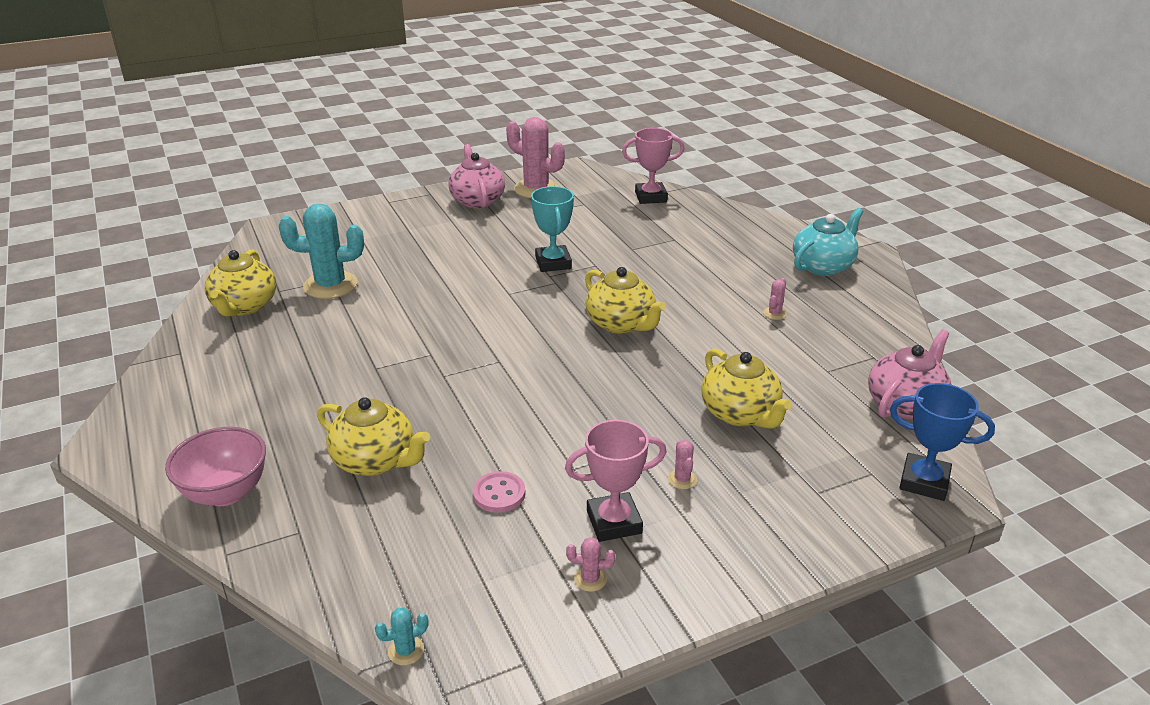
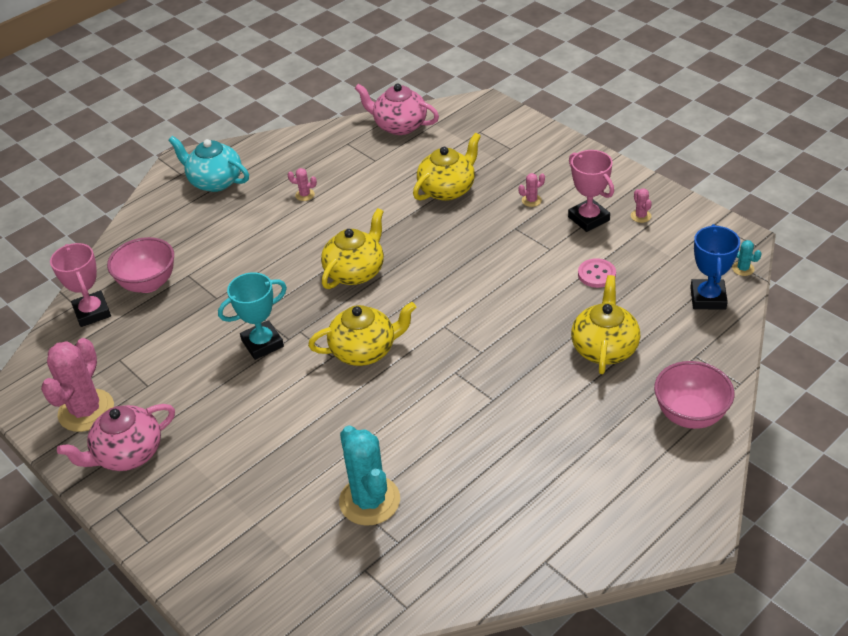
camera: 105 degrees left, 10 degrees up
(244, 306) = (441, 556): yellow teapot -> yellow teapot (365, 351)
(673, 221) = (148, 284): none -> pink bowl
(924, 481) = (476, 113): blue trophy -> blue trophy (707, 298)

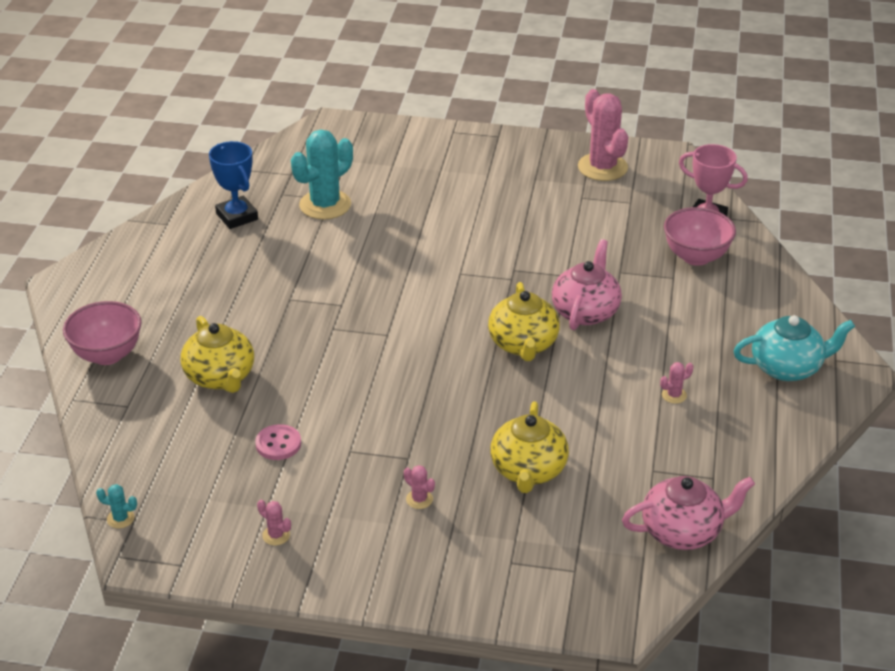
camera: 140 degrees right, 5 degrees down
(128, 454) = (533, 160): pink teapot -> pink teapot (586, 311)
(262, 343) = (530, 257): turquoise trophy -> none
(365, 351) = (437, 288): yellow teapot -> none
(369, 500) = (325, 205): turquoise cactus -> turquoise cactus turned 75 degrees counterclockwise
(531, 200) = (419, 499): pink cactus -> pink cactus turned 75 degrees counterclockwise
(588, 219) = (335, 505): pink trophy -> none
(707, 298) = (144, 468): blue trophy -> blue trophy (237, 216)

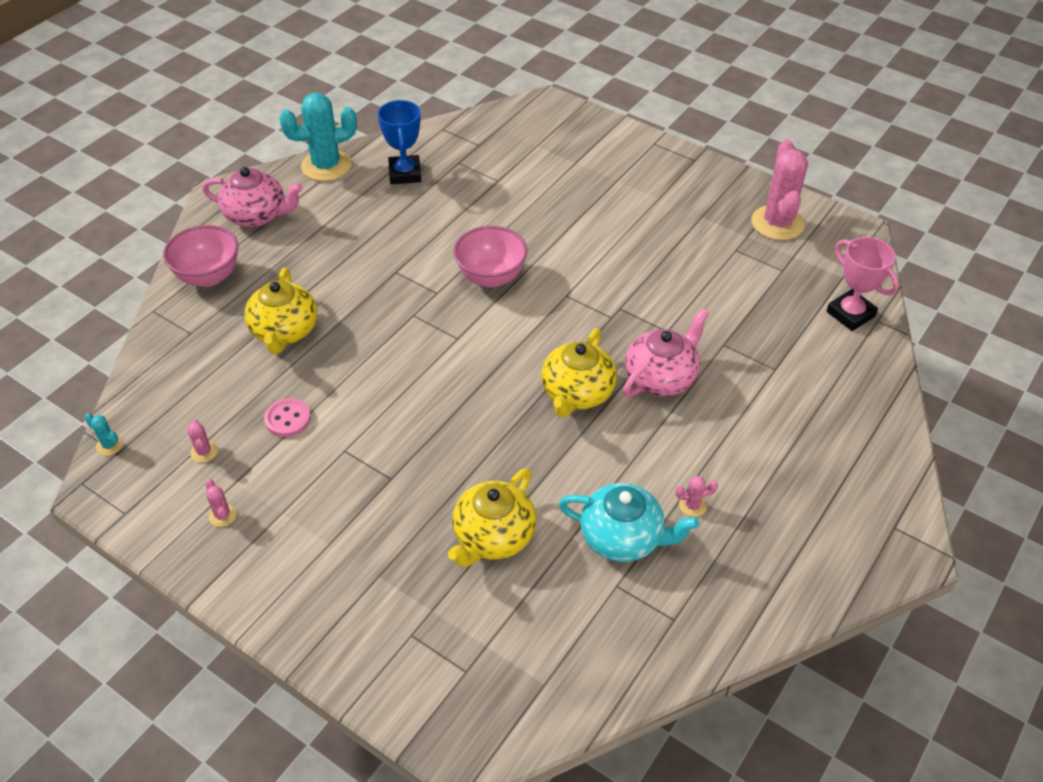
camera: 25 degrees right, 10 degrees up
(325, 205) = (489, 185): turquoise cactus -> turquoise cactus (326, 166)
(419, 499) = (372, 528): pink cactus -> pink cactus (204, 452)
(683, 531) = (603, 671): pink teapot -> pink teapot (257, 215)
(696, 257) = (813, 353): pink bowl -> pink bowl (491, 277)
(787, 368) = (834, 517): turquoise teapot -> turquoise teapot (623, 538)

